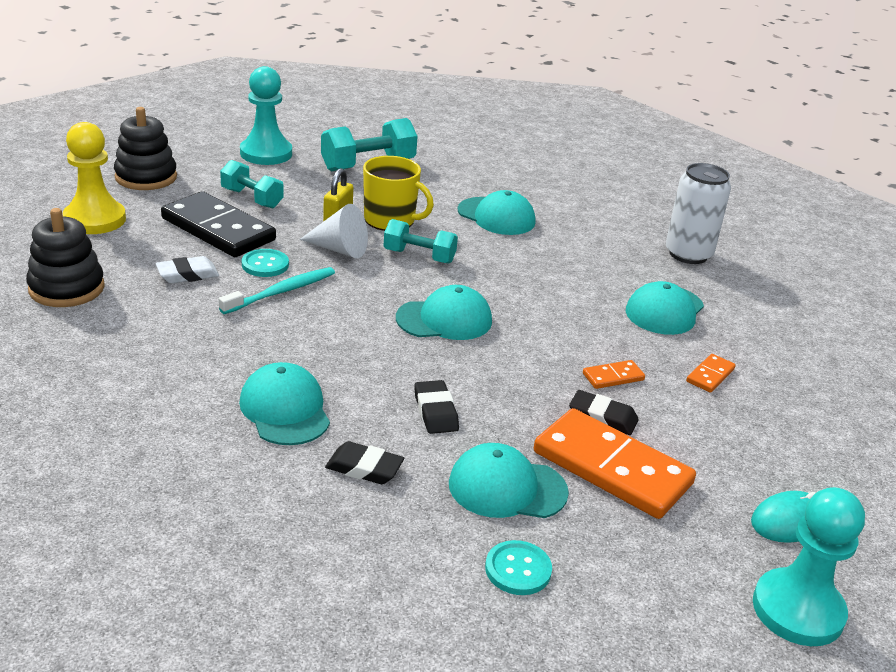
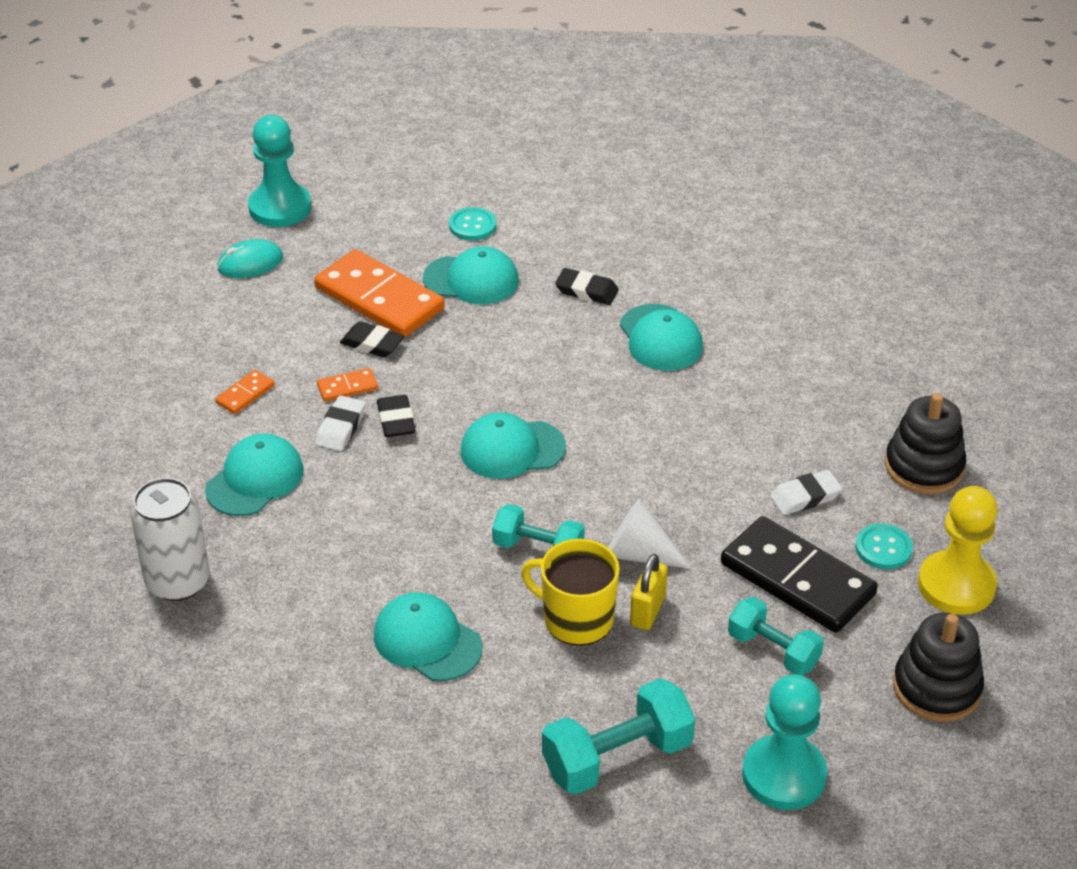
camera: 175 degrees left, 10 degrees up
(265, 265) = (722, 519): turquoise button -> turquoise button (883, 548)
(281, 292) = (694, 477): turquoise toothbrush -> none
(435, 411) = (526, 342): black eraser -> black eraser (396, 420)
(606, 343) = (340, 428): none -> white eraser

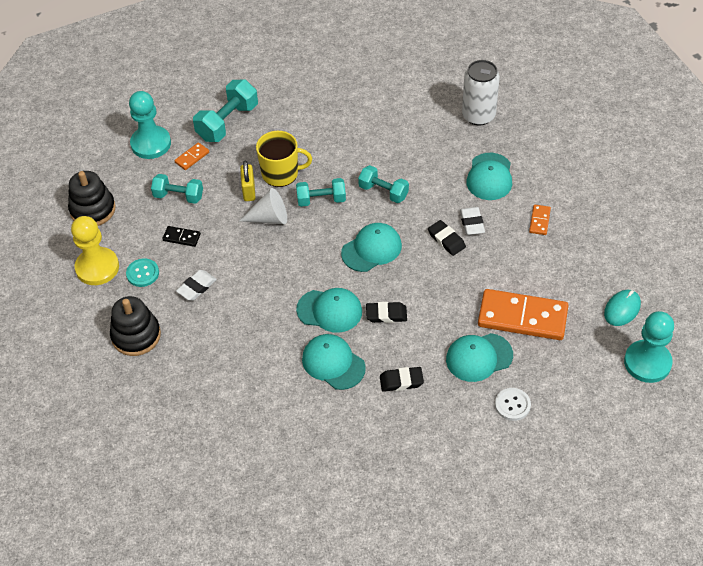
camera: 155 degrees right, 10 degrees up
(347, 387) = (489, 249): orange domino -> orange domino (192, 157)
(372, 344) = (499, 283): black eraser -> black eraser (386, 314)
(427, 641) = (343, 136): turquoise cap -> turquoise cap (330, 310)
(432, 522) = (383, 192): none -> turquoise dumbbell
(472, 225) = (512, 405): turquoise button -> white button
(797, 579) = (181, 237): black domino -> black domino, size x0.43

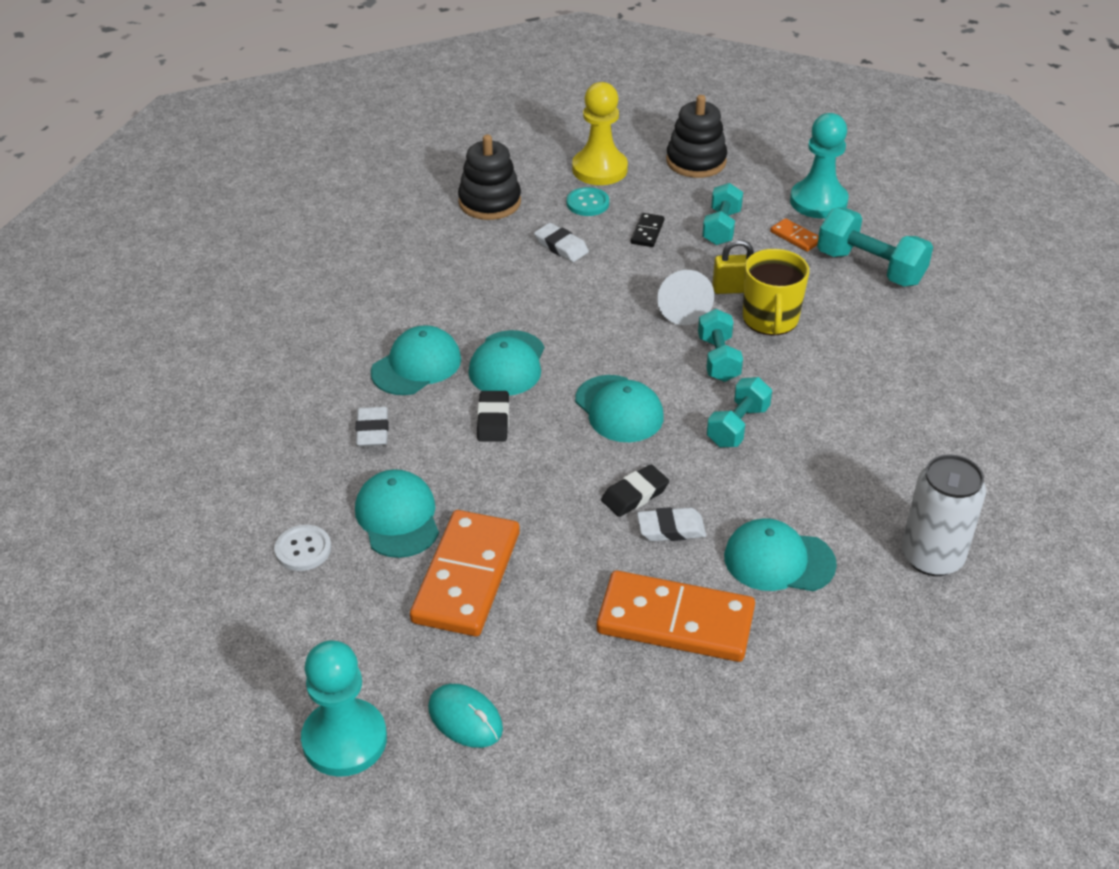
camera: 90 degrees right, 10 degrees down
(401, 381) = (372, 431): black eraser -> white eraser
(539, 221) = (675, 621): orange domino -> orange domino, size x2.31

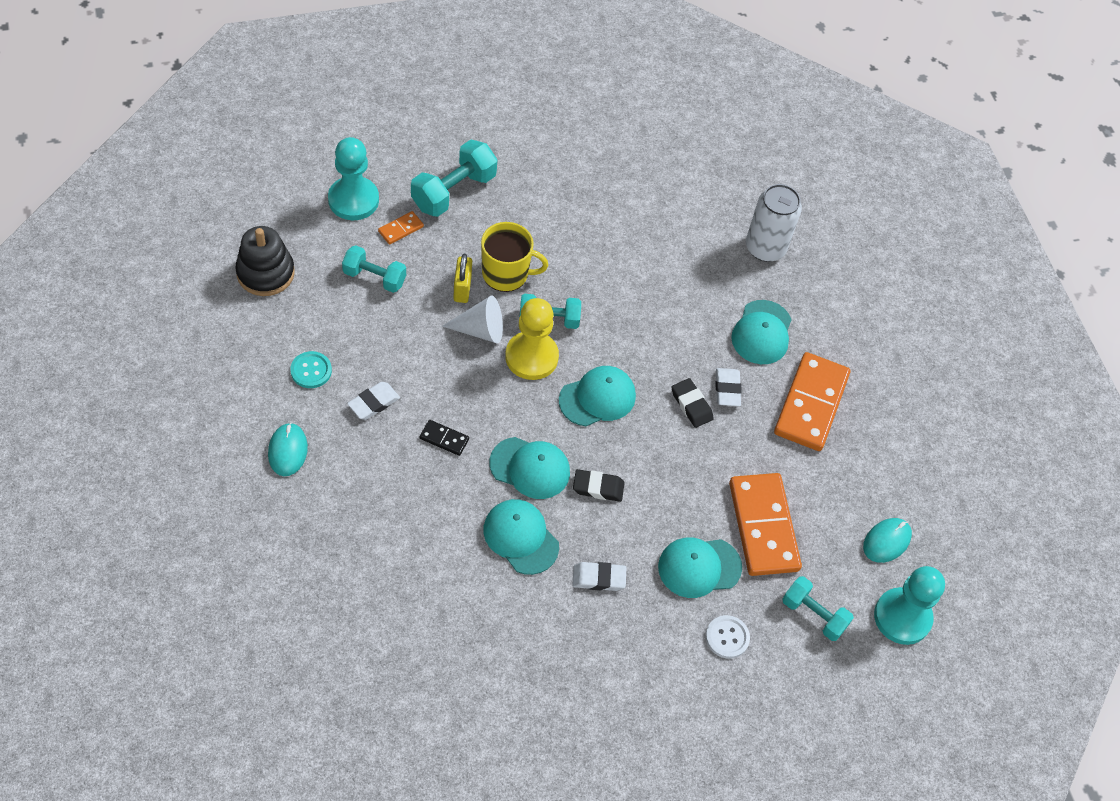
camera: 90 degrees left, 15 degrees up
(466, 577) = (763, 526): orange domino -> orange domino turned 60 degrees clockwise
(489, 202) = (288, 451): black stacking toy -> turquoise mouse
(599, 169) = (257, 351): yellow pawn -> yellow pawn (531, 357)
(647, 232) = (368, 333): black domino -> black domino (444, 439)
(737, 426) = (627, 325): turquoise dumbbell -> turquoise dumbbell (813, 615)

